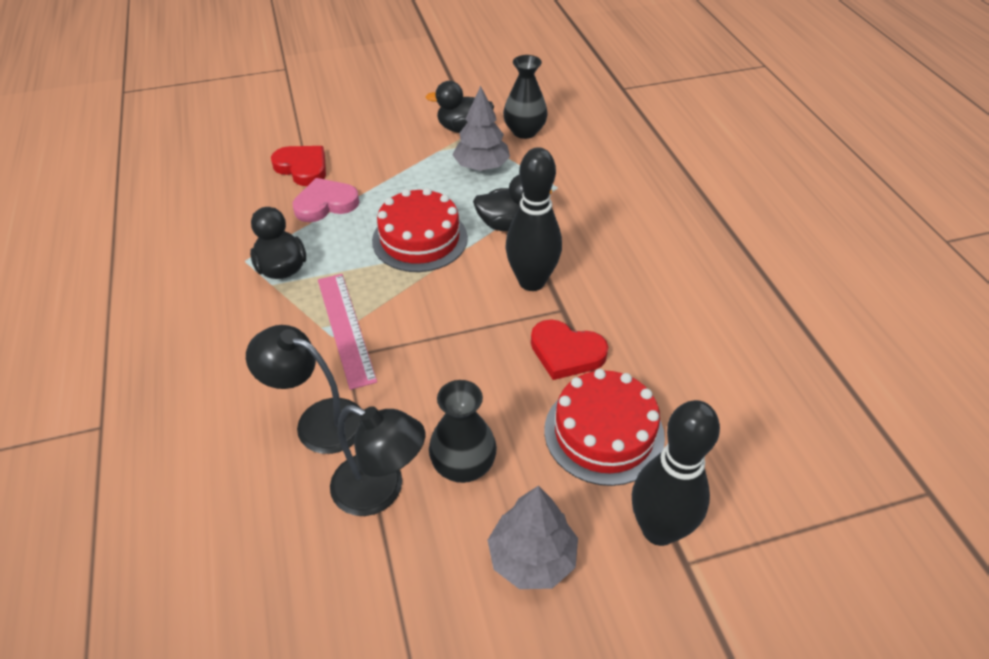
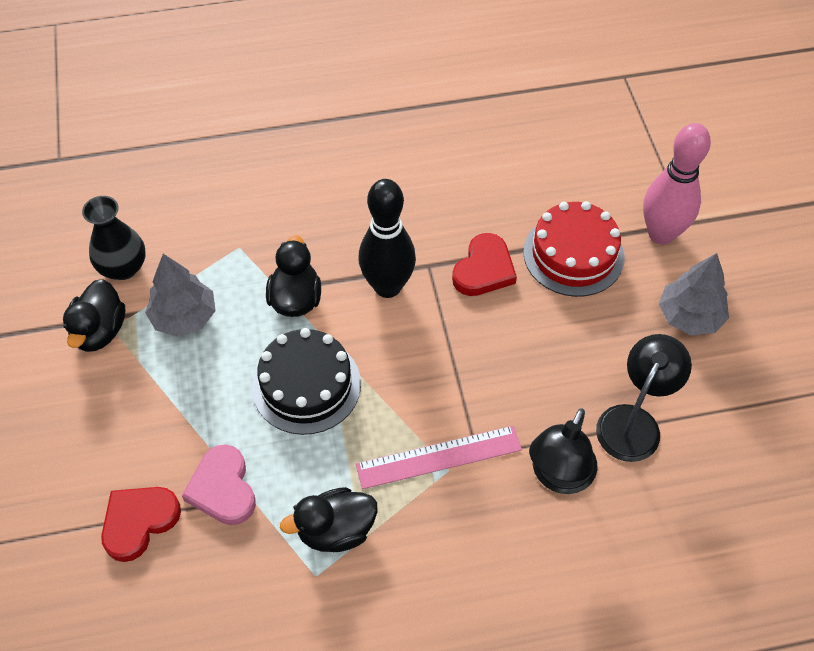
camera: 85 degrees left, 10 degrees up
(420, 239) = (306, 385): red cake -> black cake
(463, 466) = (607, 358): black vase -> none
(659, 529) = (661, 234): black bowling pin -> pink bowling pin

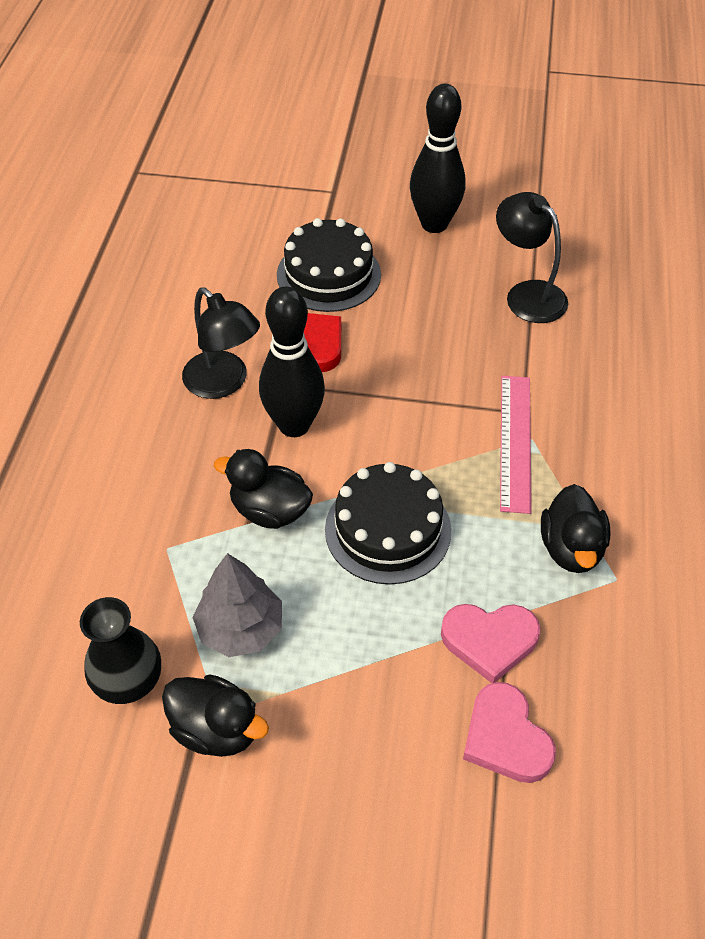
camera: 70 degrees left, 5 degrees down
(139, 522) = (506, 738): red heart -> pink heart
(558, 477) = (565, 361): black lamp -> black lamp (223, 383)
(573, 254) = (328, 274): red cake -> black cake
(661, 234) = (337, 211): pink bowling pin -> none
(689, 316) = (434, 224): grey tree -> black bowling pin

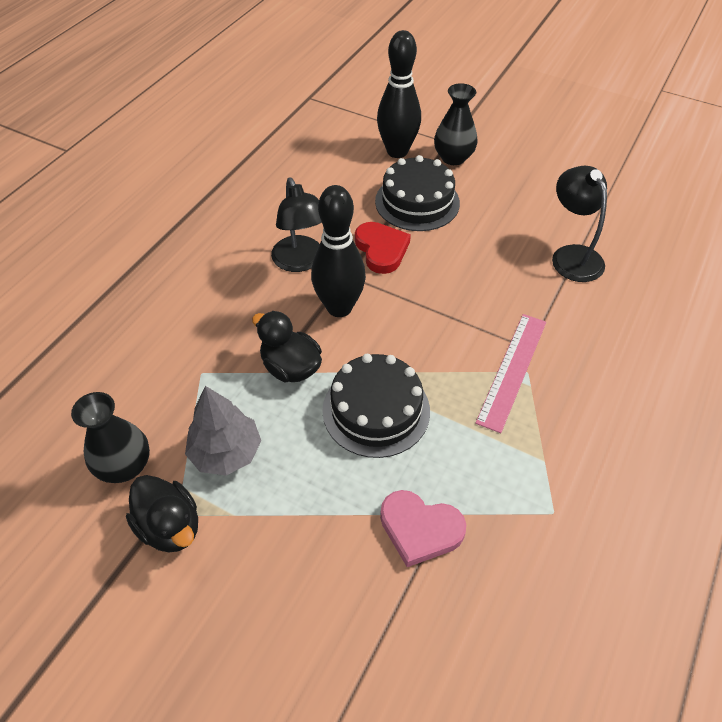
camera: 20 degrees right, 0 degrees up
(347, 209) = (453, 158): none -> black vase
(434, 224) = (517, 184): black bowling pin -> black bowling pin (397, 151)
(506, 738) = (398, 618): pink heart -> none
(571, 548) = (523, 473): black duck -> none

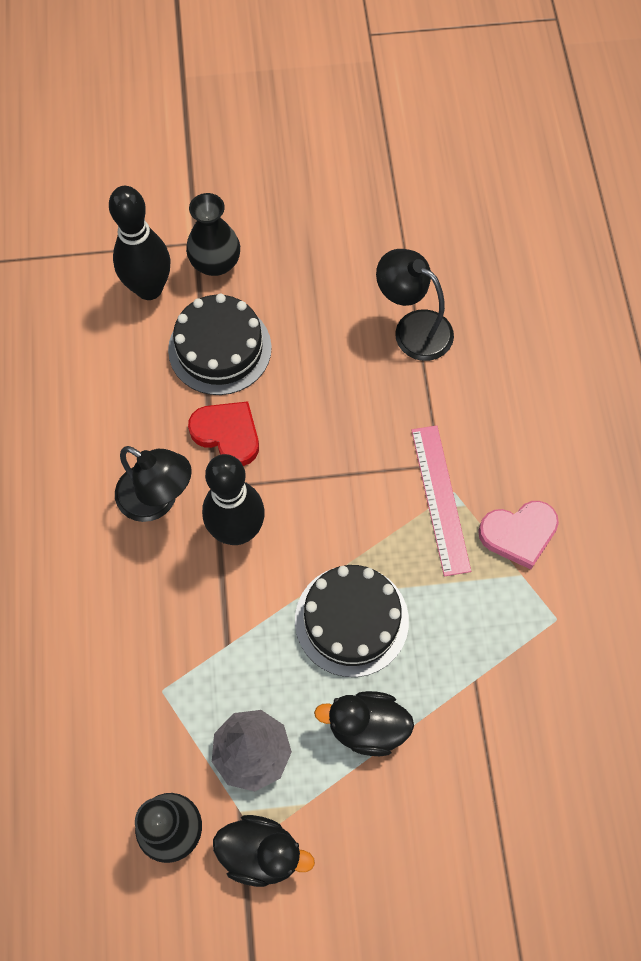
camera: 35 degrees left, 15 degrees up
(290, 367) = (242, 628): black duck -> black duck (366, 727)
(420, 529) = (465, 707): pink heart -> pink heart (519, 534)

